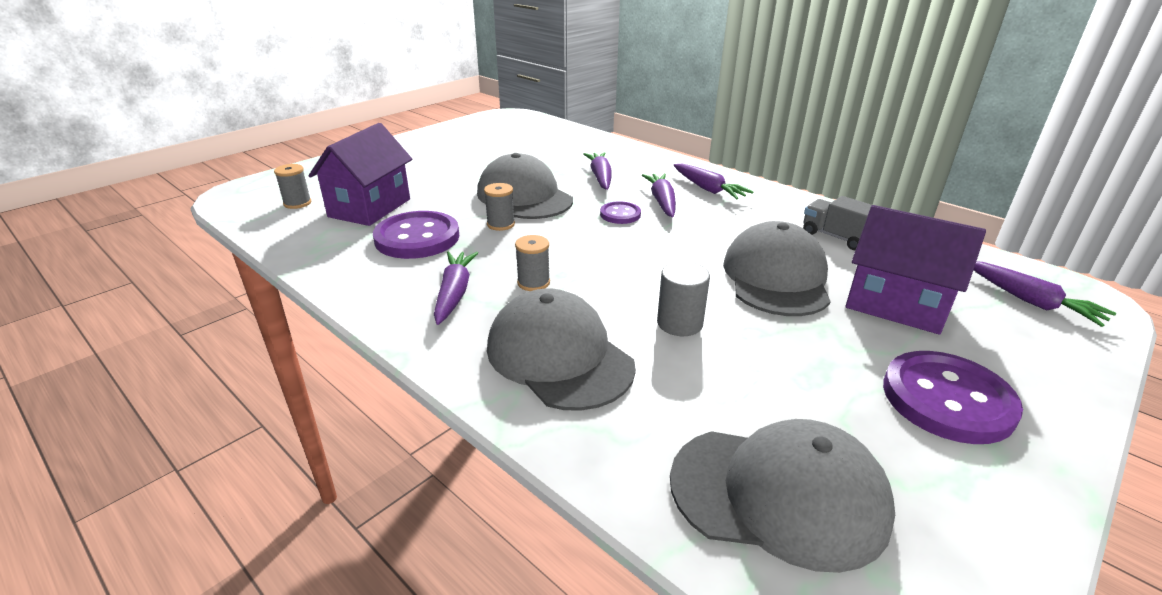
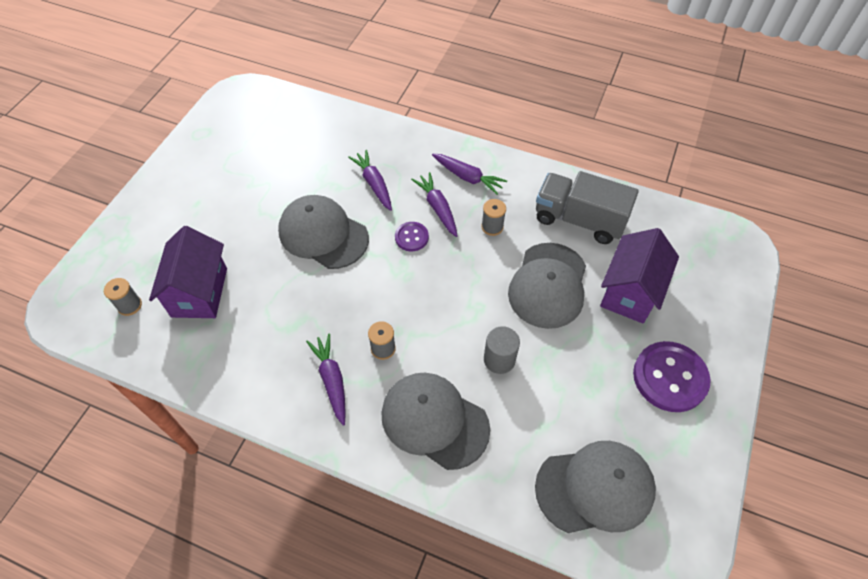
camera: 20 degrees left, 25 degrees up
(417, 238) = (265, 321): purple button -> none
(501, 224) = (323, 281): grey spool -> grey spool (492, 227)
(776, 277) = (548, 285): grey cap -> grey cap turned 150 degrees counterclockwise
(837, 237) = (579, 220): grey truck -> grey truck, size x1.68
(896, 305) = (630, 292): purple house -> purple house turned 75 degrees counterclockwise
(1031, 301) = (710, 260): purple carrot -> none

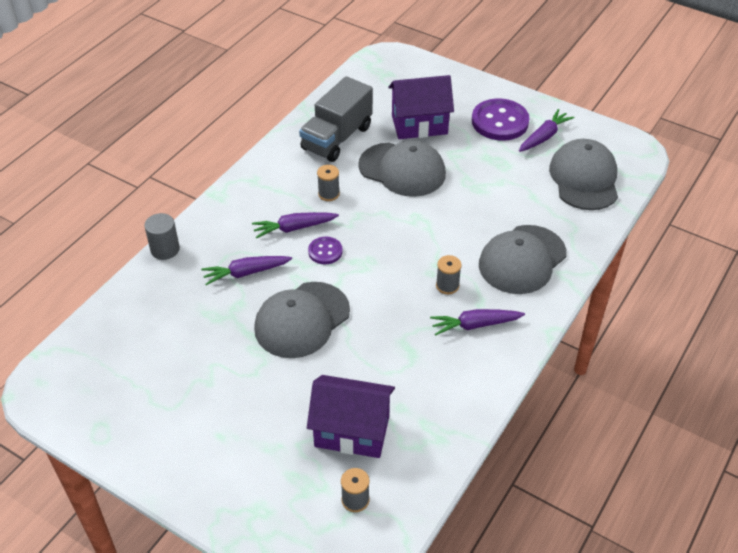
camera: 80 degrees left, 10 degrees down
(468, 177) = (262, 201): purple carrot -> purple carrot (544, 136)
(499, 359) = (470, 211): grey cylinder -> grey cylinder (165, 249)
(630, 292) = (419, 125): purple house -> purple house turned 45 degrees counterclockwise

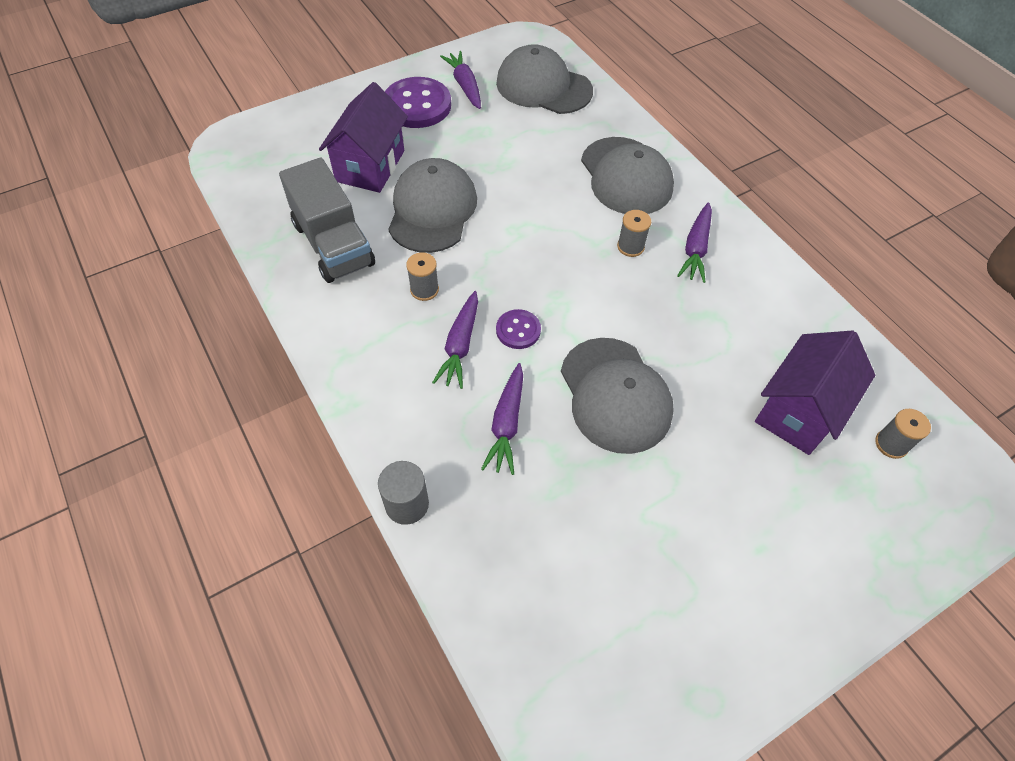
camera: 65 degrees left, 10 degrees up
(402, 170) = (432, 210): grey cap -> grey cap turned 45 degrees counterclockwise

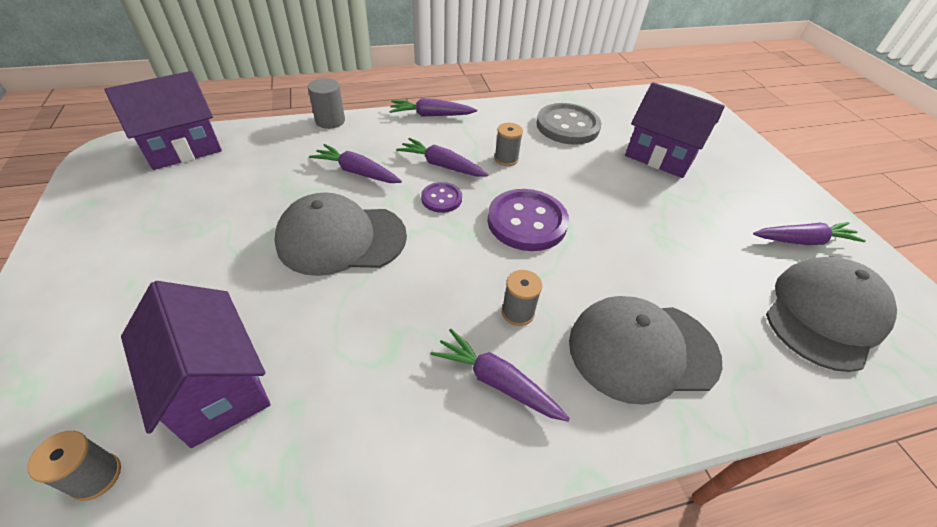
camera: 105 degrees right, 10 degrees down
(333, 244) = (567, 126): grey truck -> grey button
(352, 387) = (431, 115): none -> purple carrot
(417, 105) = (756, 199): purple button -> purple button (527, 222)
(432, 210) = (599, 180): grey cap -> none
(543, 664) = (183, 148): none -> purple house

